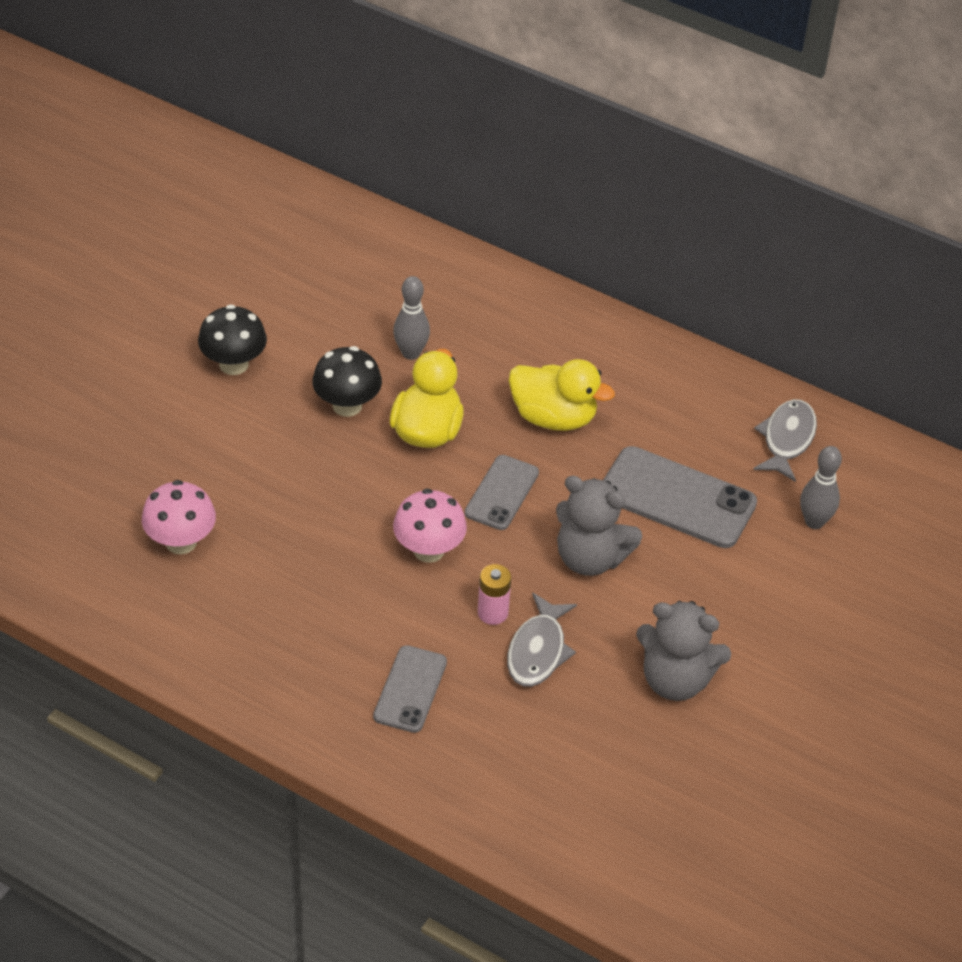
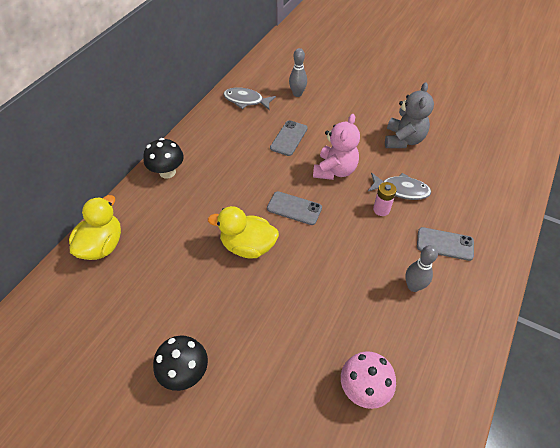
camera: 90 degrees left, 5 degrees up
(347, 405) = (227, 292): black mushroom -> black mushroom (167, 172)
(411, 353) = (179, 259): grey bowling pin -> grey bowling pin (413, 286)
(429, 550) = (343, 240): pink mushroom -> none
(553, 417) = (234, 187): yellow duck -> yellow duck (102, 245)
(590, 558) = (334, 170): grey teddy bear -> pink teddy bear
(677, 498) = (289, 138): grey phone -> grey phone, size x0.61

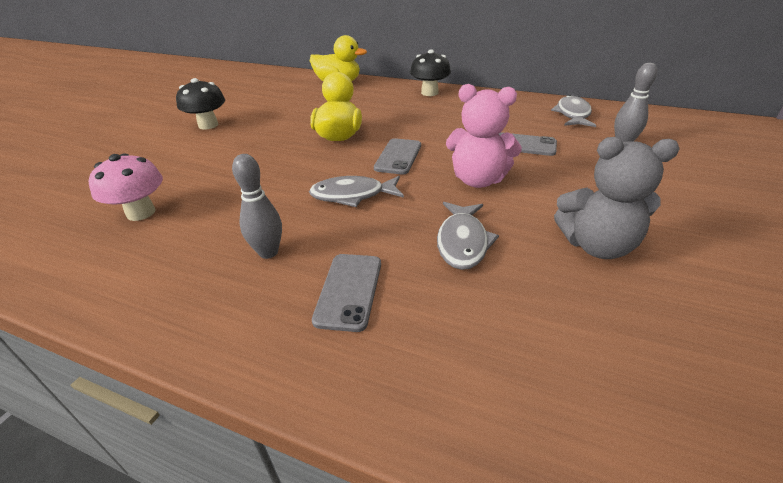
camera: 85 degrees right, 15 degrees down
(348, 239) = (352, 195): none -> grey fish
(381, 209) = (413, 222): pink battery -> none

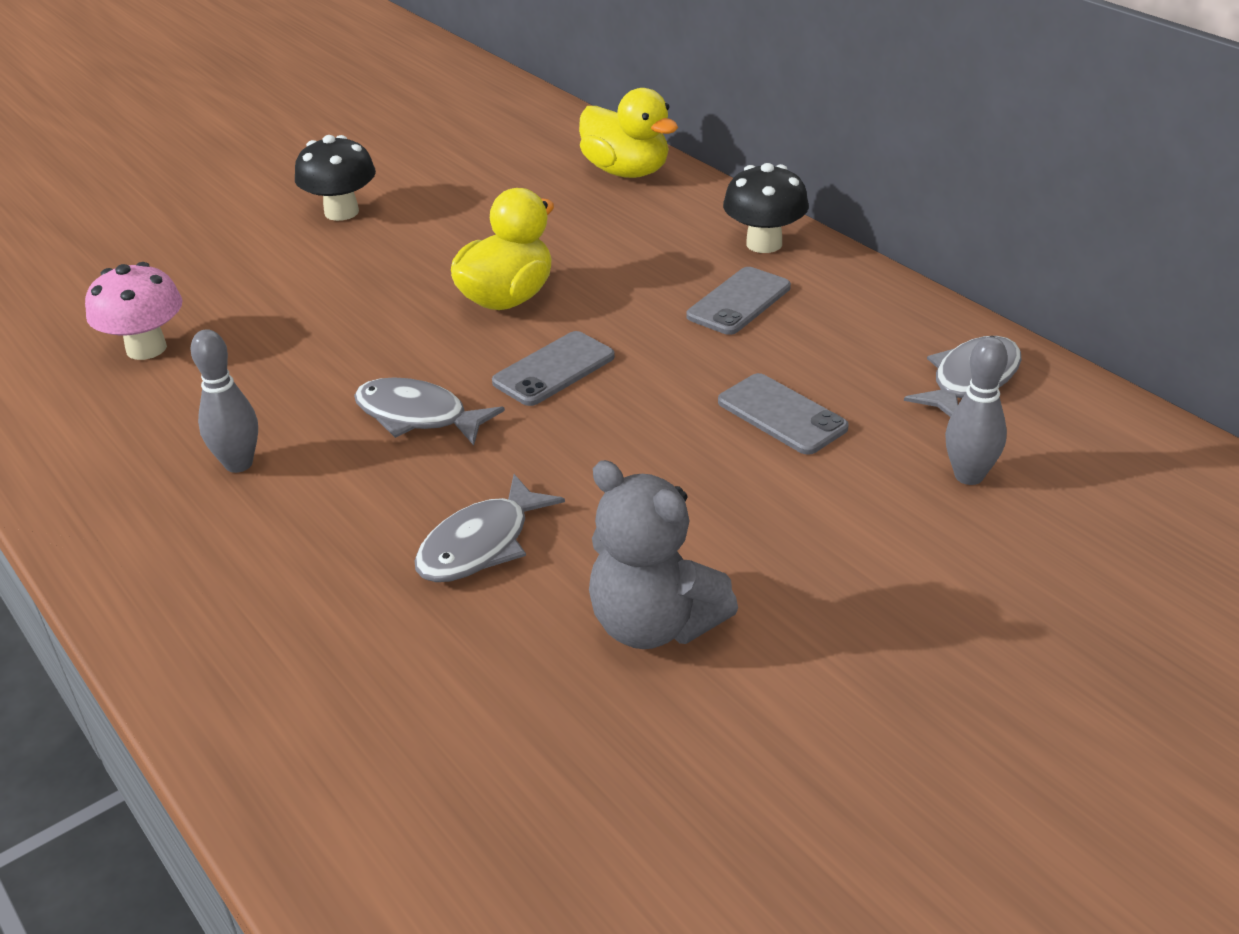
camera: 30 degrees right, 0 degrees up
(349, 291) = (279, 552): grey phone -> grey phone (739, 302)
(478, 180) = (623, 456): pink teddy bear -> none

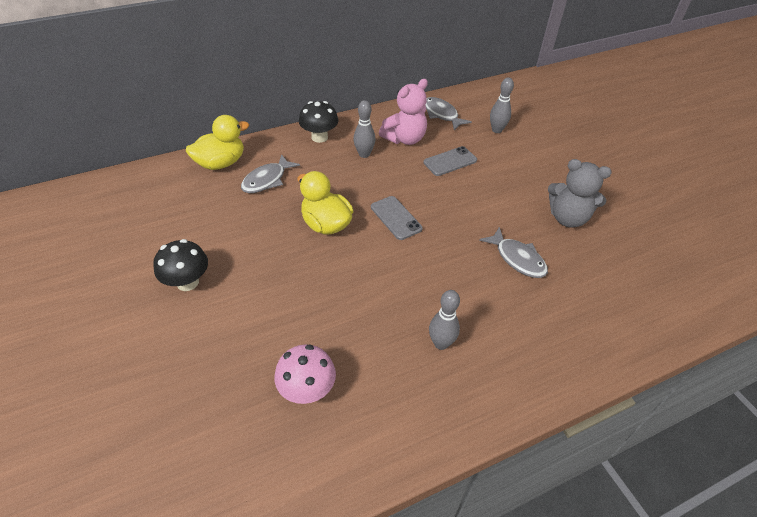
camera: 80 degrees left, 10 degrees up
(418, 416) = (419, 269): grey fish -> grey fish (267, 180)
(654, 624) = (568, 218): grey teddy bear -> grey teddy bear turned 60 degrees clockwise
(739, 302) = (364, 154): grey phone -> grey bowling pin
(829, 342) = (405, 139): none -> pink teddy bear

